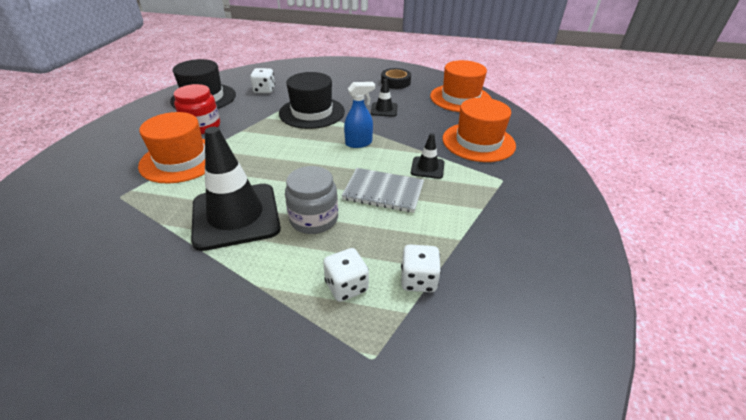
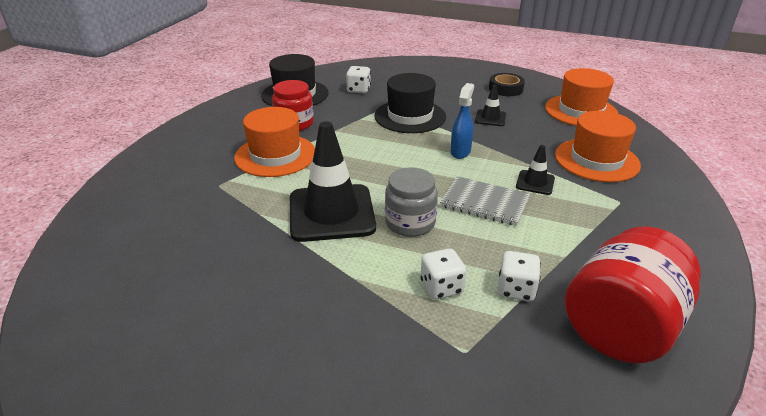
camera: 10 degrees right, 5 degrees down
(359, 143) = (460, 152): blue spray bottle -> blue spray bottle turned 60 degrees counterclockwise
(519, 309) = (621, 327): none -> red jar

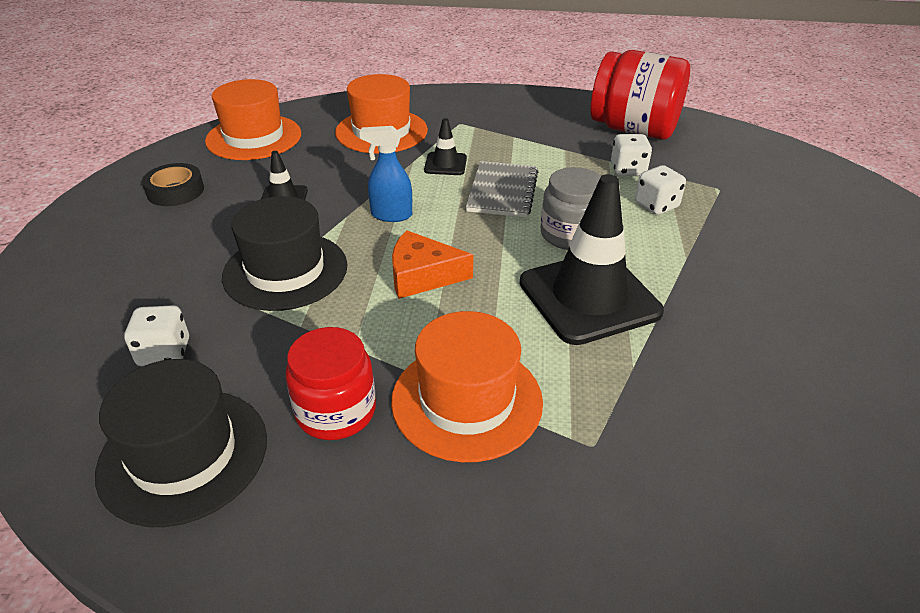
camera: 105 degrees left, 5 degrees up
(386, 155) = (422, 276): none -> orange cheese

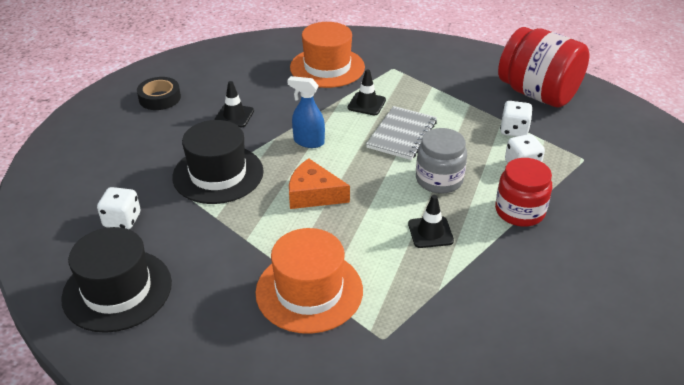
camera: 15 degrees right, 0 degrees up
(254, 137) = (228, 60): orange hat -> none
(336, 411) = (220, 281): red jar -> red jar (519, 211)
(589, 297) = (430, 232): black traffic cone -> black traffic cone, size x0.46

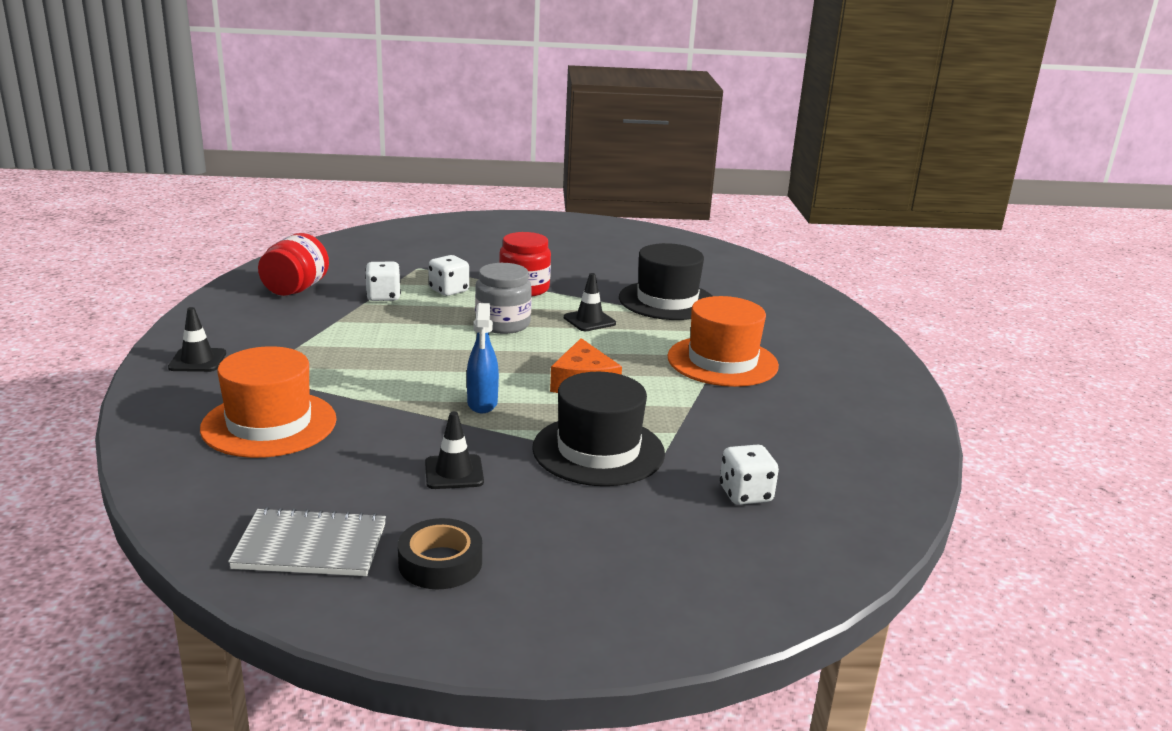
camera: 115 degrees left, 15 degrees down
(117, 290) = (841, 460): black hat -> black hat (667, 301)
(366, 104) = (367, 380): black traffic cone -> black traffic cone (197, 360)
(402, 134) = (428, 350): grey notebook -> grey notebook (311, 546)
(537, 94) = (295, 289): red jar -> red jar, size x0.64

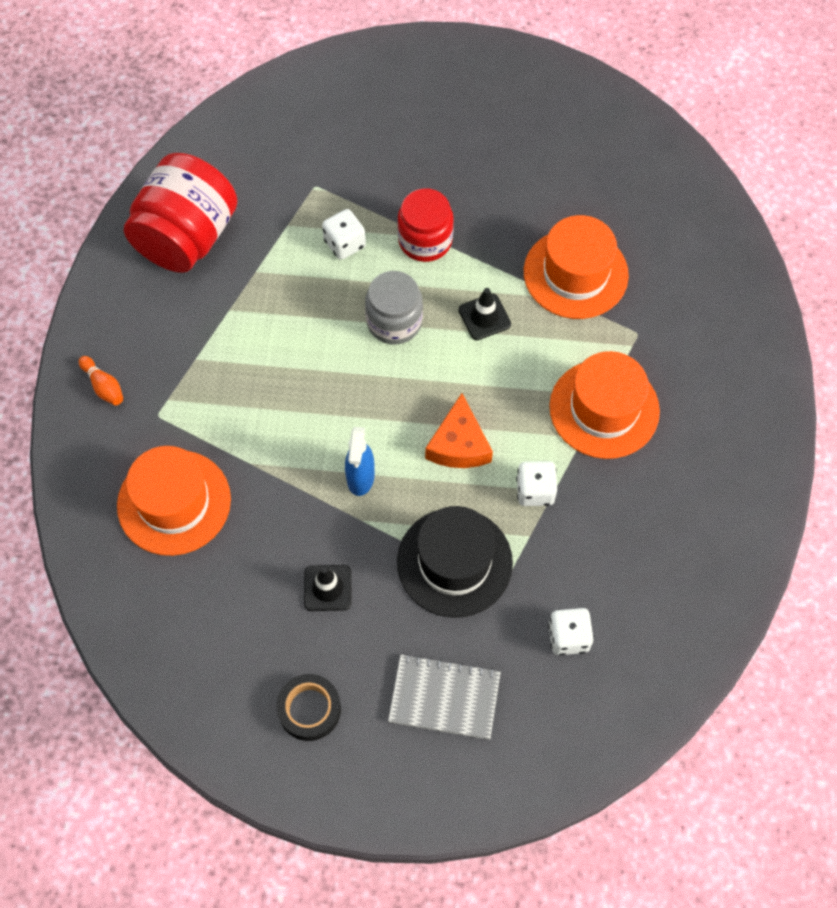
camera: 10 degrees right, 40 degrees up
(197, 360) = (104, 386): black traffic cone -> orange bowling pin
(295, 289) = (187, 237): red jar -> red jar, size x1.57
(311, 546) = (213, 681): grey notebook -> grey notebook (444, 697)
(383, 297) = (276, 257): white dice -> white dice (535, 491)
(667, 301) = (575, 273): black hat -> orange hat

